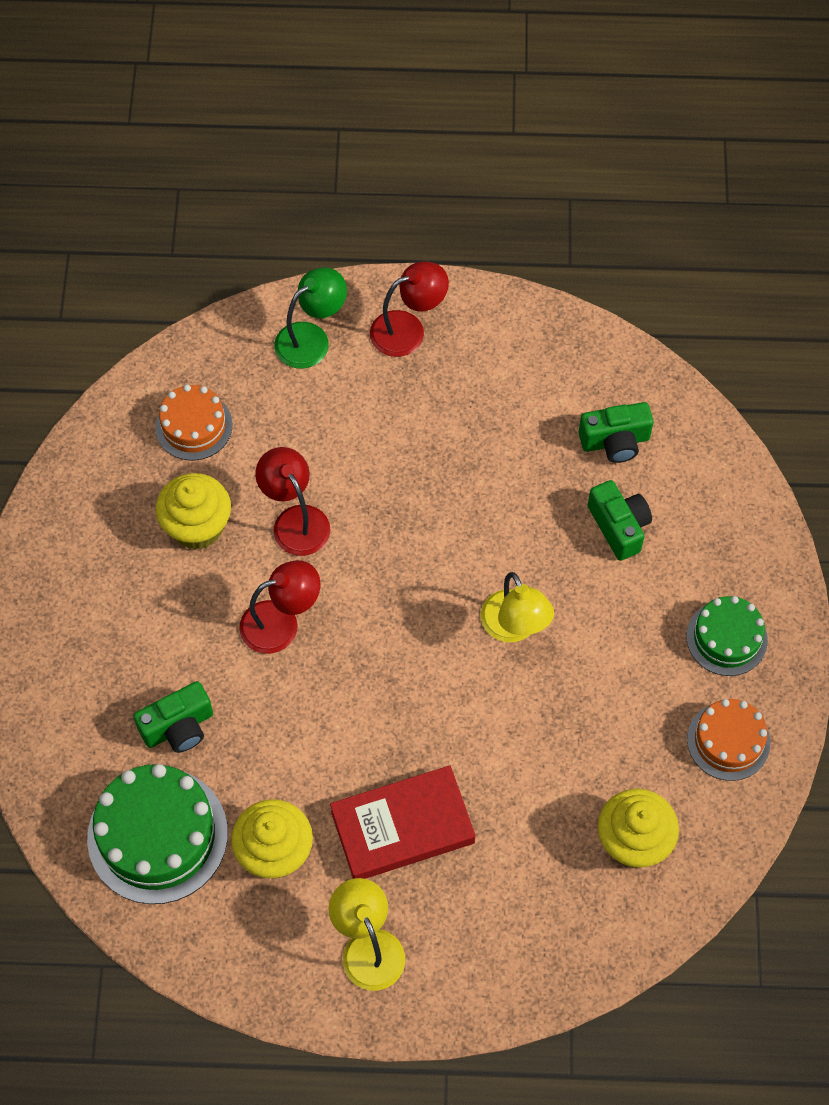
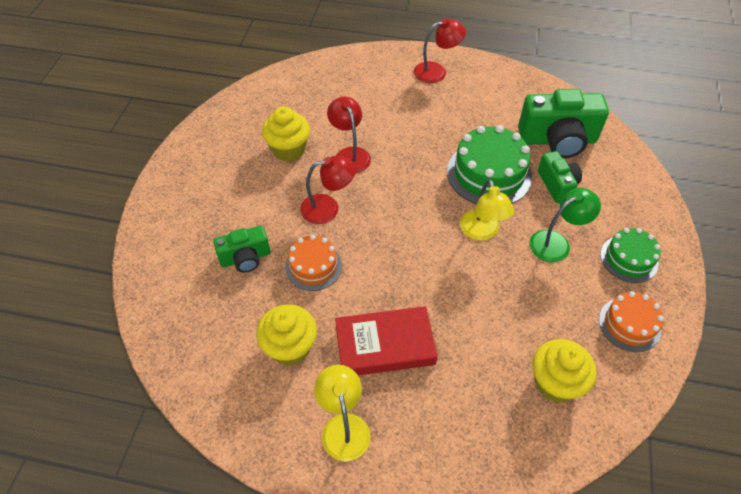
camera: 10 degrees right, 10 degrees down
(157, 835) = (211, 323): green cake -> green cake (489, 174)
(193, 426) = (300, 101): orange cake -> orange cake (313, 266)
(311, 338) = (379, 69): green lamp -> green lamp (556, 242)
(615, 441) = (557, 140): green camera -> green camera, size x1.74

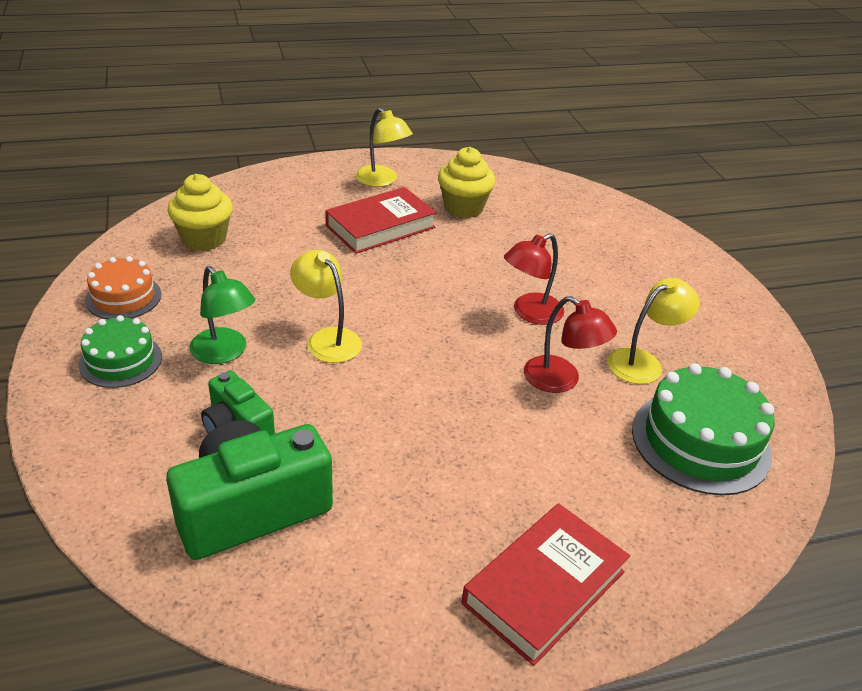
camera: 150 degrees right, 15 degrees down
(245, 258) = (568, 251): green camera -> none
(288, 150) = (643, 362): yellow cupcake -> yellow lamp
(313, 266) = (495, 261): orange cake -> none
(436, 71) = (544, 587): red lamp -> red book
(489, 174) = (349, 414): green cake -> green cake (700, 441)
(556, 242) = (224, 353): green lamp -> green lamp turned 75 degrees counterclockwise

